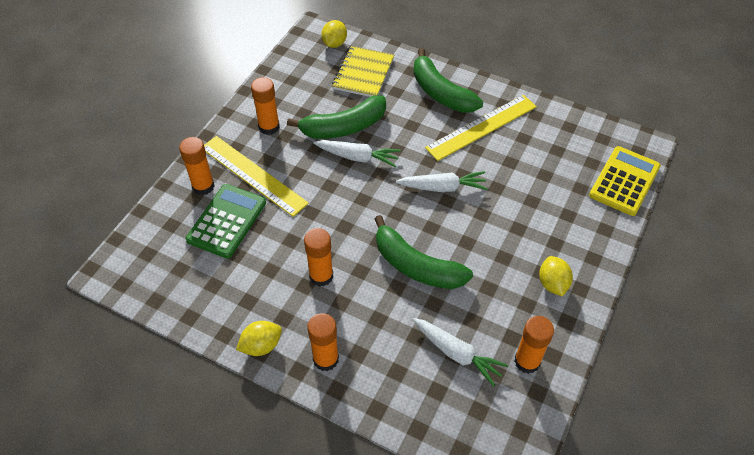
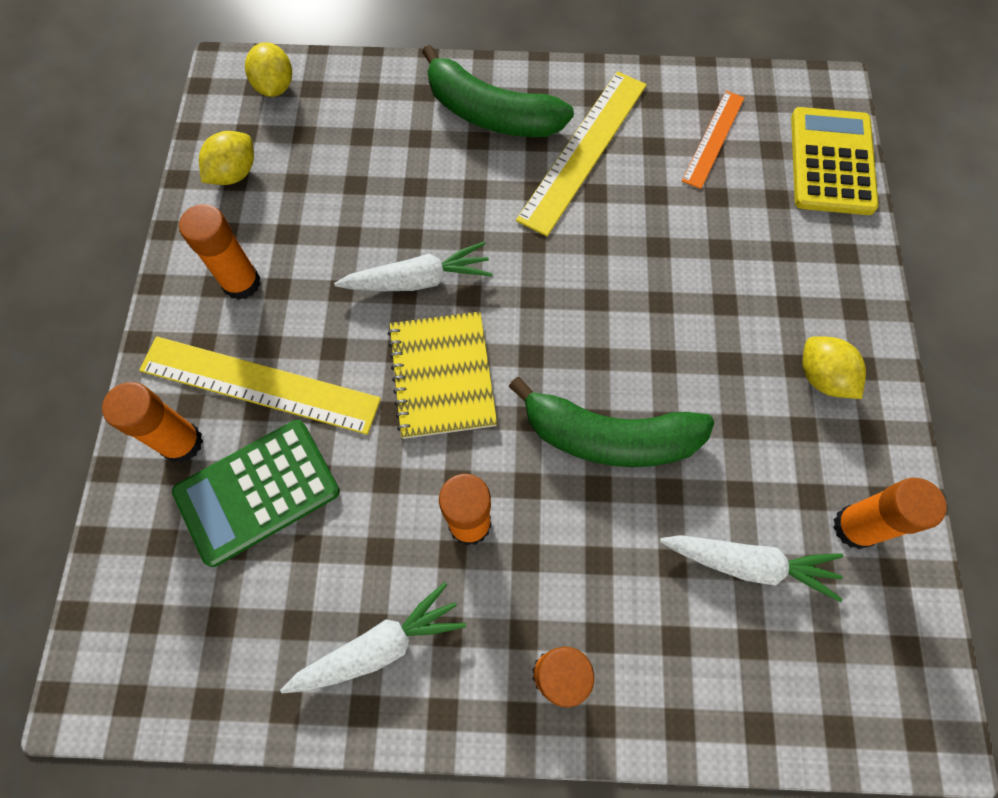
camera: 25 degrees left, 15 degrees up
(226, 221) = (258, 492): green calculator -> green calculator turned 120 degrees counterclockwise
(261, 346) = (437, 702): yellow lemon -> yellow lemon (234, 173)
(344, 127) = (368, 234): green banana -> none
(363, 73) = (351, 124): yellow notebook -> yellow notebook (442, 376)
(442, 187) = (578, 280): white carrot -> white carrot (378, 646)
(560, 146) = (713, 138): none -> orange ruler

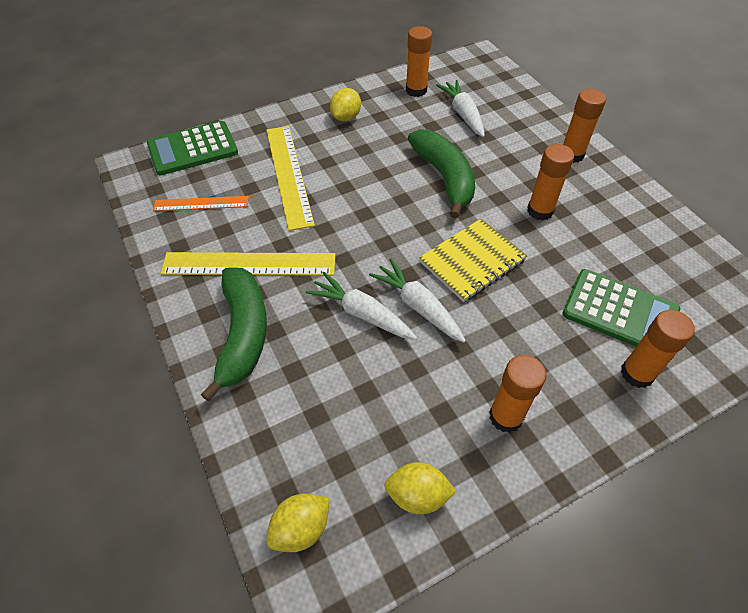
camera: 120 degrees left, 15 degrees down
(259, 385) = (563, 353): yellow ruler -> yellow ruler (289, 175)
(378, 646) = (629, 217): white carrot -> white carrot (362, 314)
(831, 162) = (193, 149): yellow calculator -> green calculator

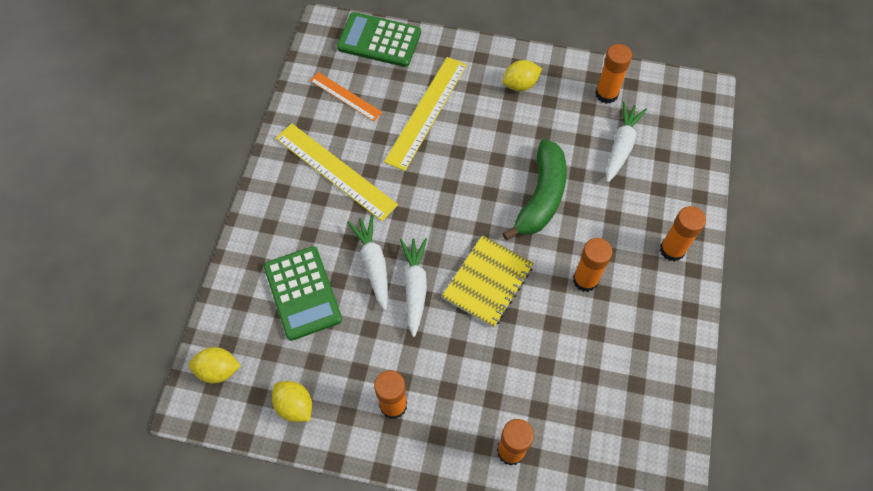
camera: 40 degrees right, 10 degrees up
(243, 334) = (288, 222): green banana -> none
(472, 261) = (487, 282): yellow notebook -> yellow notebook turned 60 degrees counterclockwise
(620, 312) = (551, 402): green calculator -> green calculator (303, 293)

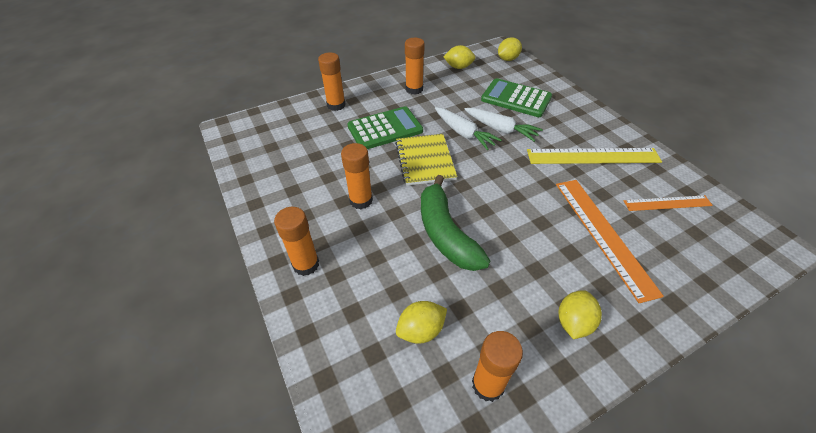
camera: 140 degrees right, 15 degrees down
(379, 40) = (728, 267): green calculator -> green calculator (385, 129)
(427, 112) = (603, 234): yellow ruler -> orange ruler
(621, 146) = (421, 330): white carrot -> yellow lemon

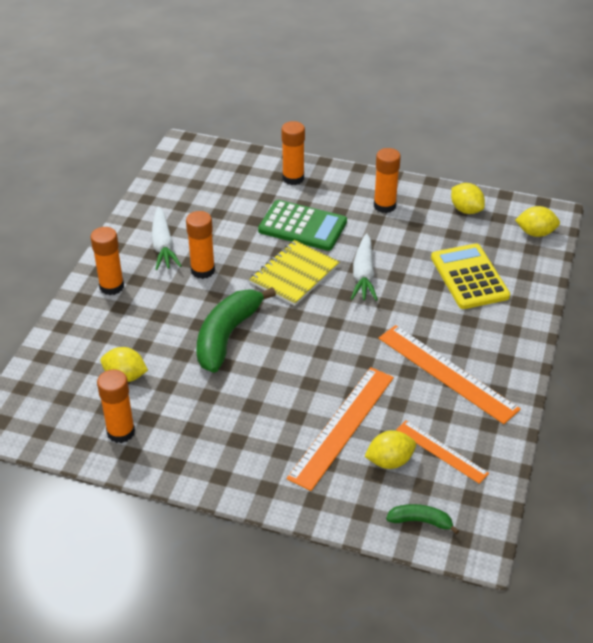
camera: 45 degrees right, 5 degrees down
(500, 129) = (403, 293): white carrot -> white carrot (163, 245)
(516, 98) = (469, 277): green calculator -> yellow calculator
(573, 322) = (223, 450): yellow lemon -> yellow lemon (389, 461)
(592, 156) = (447, 373): yellow ruler -> orange ruler
(734, 256) = (420, 521): none -> green banana

